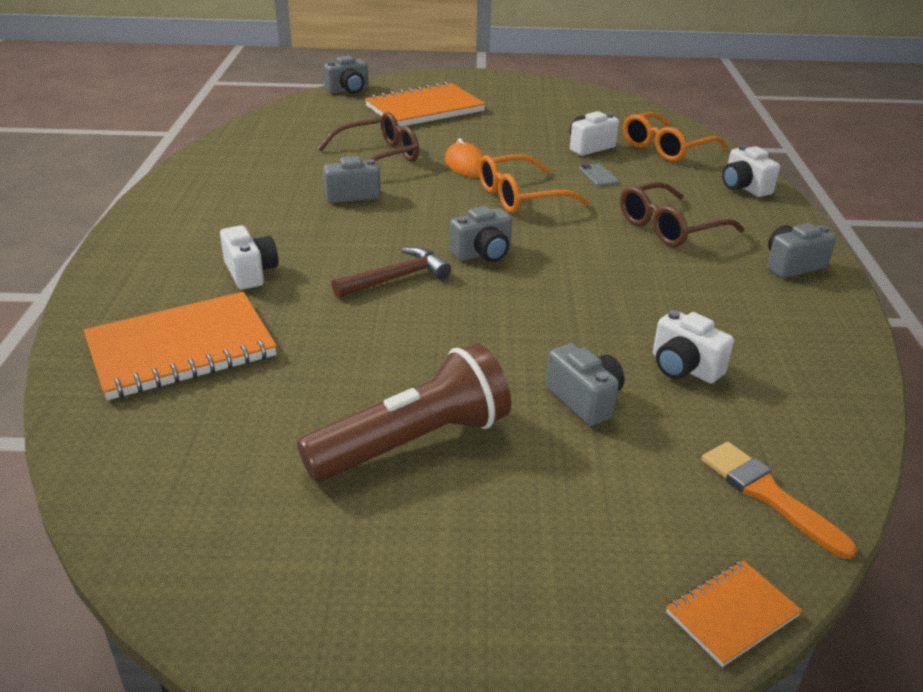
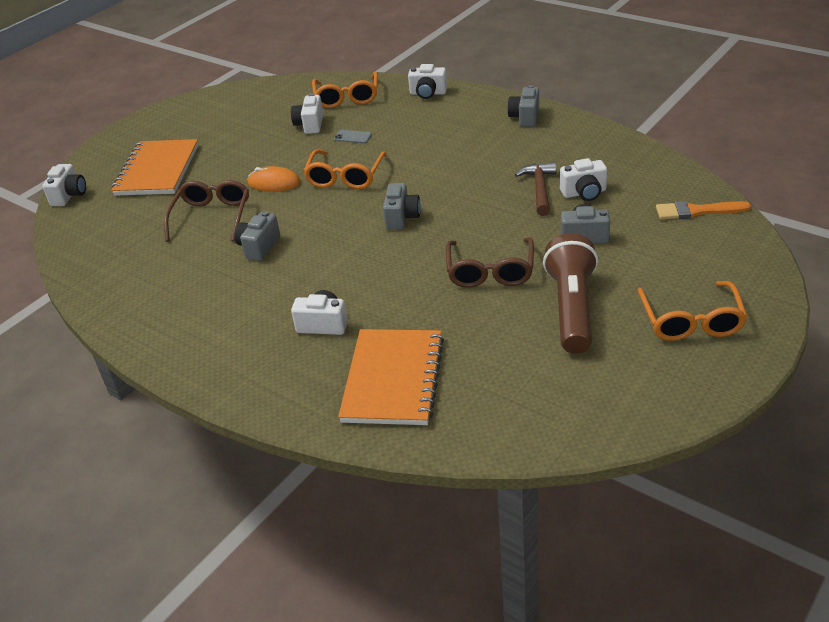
camera: 50 degrees left, 5 degrees up
(348, 90) = (69, 195): grey camera -> white camera
(396, 278) = (396, 262): brown hammer -> brown hammer (539, 189)
(475, 579) = (691, 321): none -> orange glasses
(669, 227) = (444, 138): brown glasses -> brown glasses (490, 272)
(732, 614) = (760, 255): orange notebook -> none

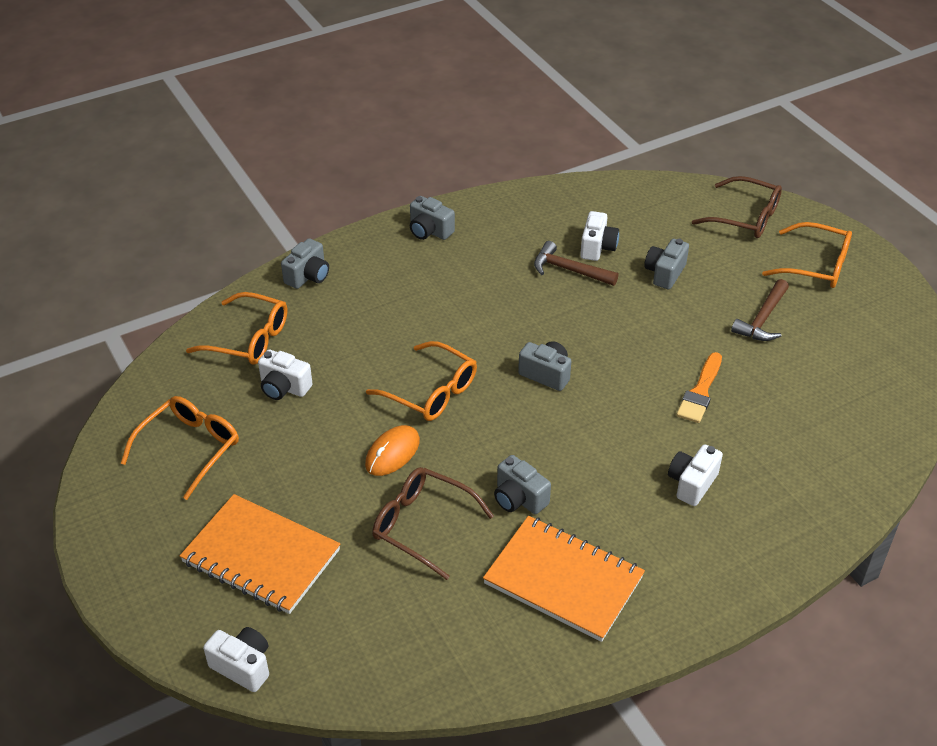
camera: 70 degrees left, 5 degrees up
(235, 116) = (190, 448): none -> orange glasses
(352, 137) = (348, 361): grey phone -> none
(393, 379) = (800, 458): orange notebook -> orange notebook (563, 580)
(428, 93) = (308, 276): white camera -> grey camera
(490, 272) = (680, 347): brown glasses -> brown glasses (745, 217)
(571, 308) = (762, 319): brown flashlight -> brown hammer
(696, 211) = (673, 201): orange brush -> orange brush (700, 392)

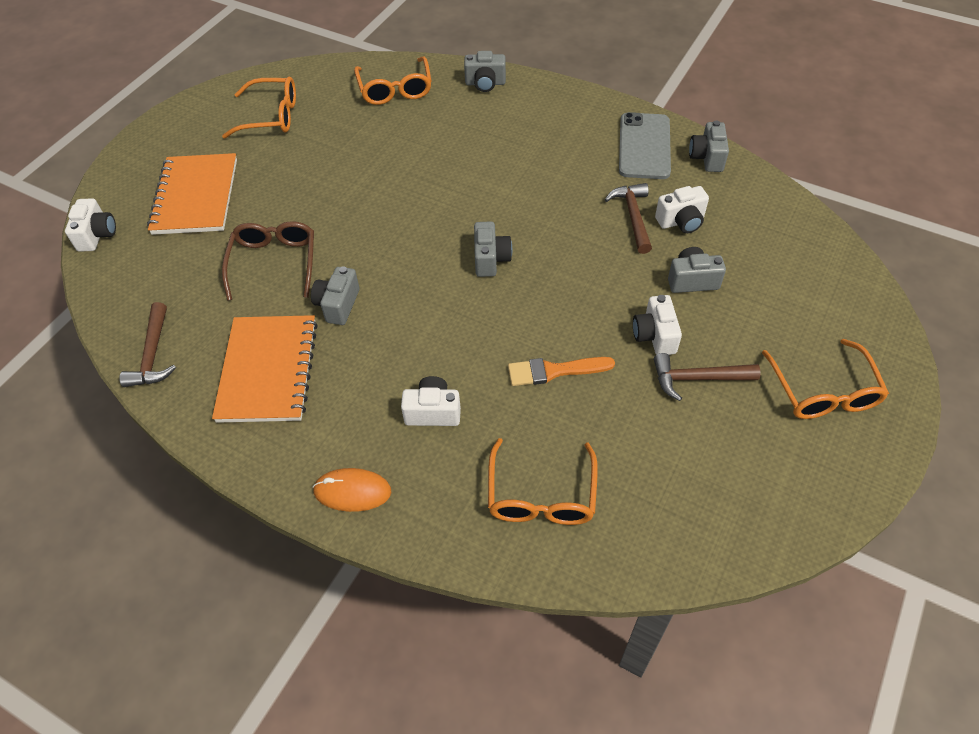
camera: 60 degrees right, 10 degrees up
(284, 387) = (361, 129): white camera -> white camera (655, 336)
(392, 453) = (336, 213): orange mouse -> orange mouse (352, 491)
(429, 231) = (598, 117): grey camera -> grey camera (707, 158)
(431, 392) = (416, 203): orange glasses -> orange glasses (541, 495)
(474, 667) = (153, 355): none -> brown hammer
(492, 224) = (644, 146): none -> grey phone
(745, 217) = (838, 306): brown glasses -> none

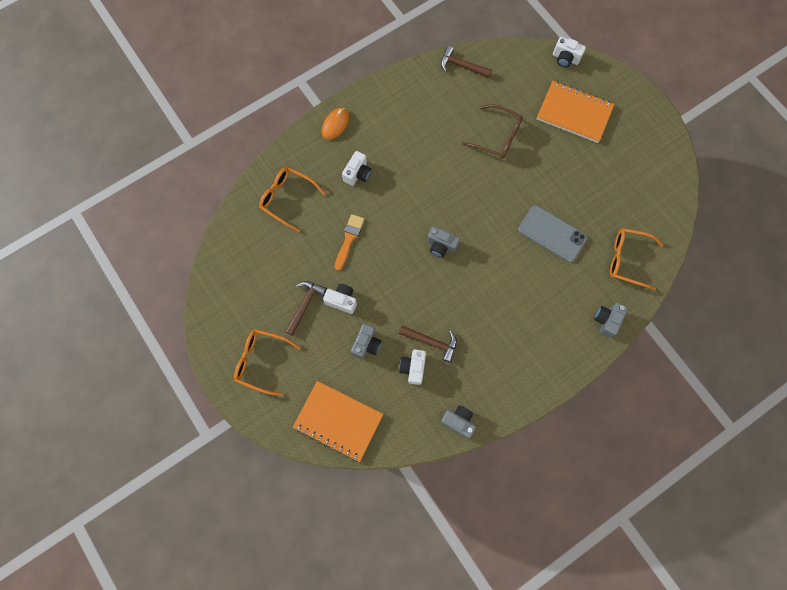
camera: 115 degrees right, 20 degrees up
(268, 370) = (423, 112): orange notebook -> orange notebook (338, 421)
(271, 116) = (633, 175): orange glasses -> none
(338, 305) = (449, 157): grey camera -> none
(644, 146) = (489, 388): grey phone -> grey phone (552, 234)

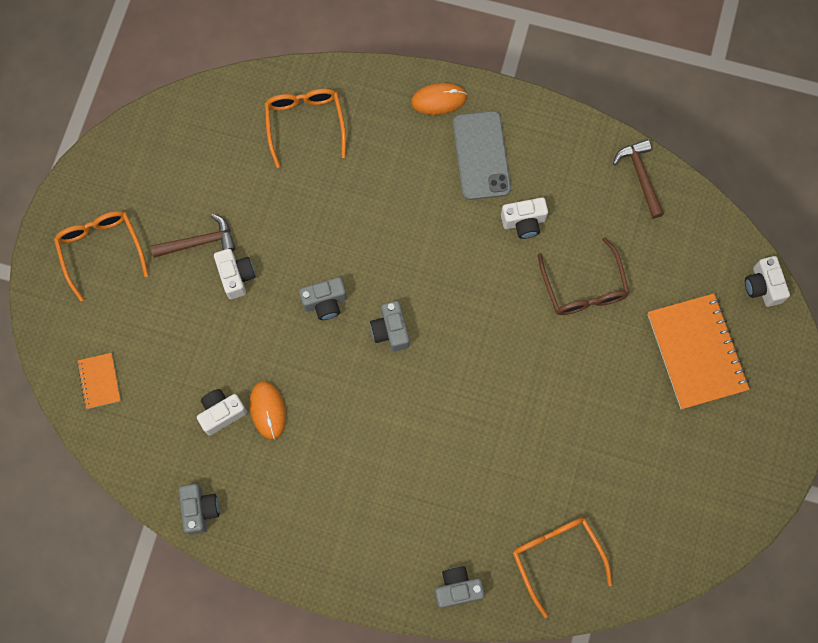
camera: 50 degrees right, 0 degrees up
(338, 421) = (99, 381): orange notebook -> orange notebook, size x0.49
(349, 239) = (313, 226): orange brush -> none
(357, 174) = (399, 172): white camera -> white camera (524, 222)
(366, 344) = (208, 342): grey camera -> grey camera (325, 302)
(432, 342) = (268, 410): brown hammer -> orange mouse
(552, 234) = (513, 444): grey phone -> grey phone (481, 155)

